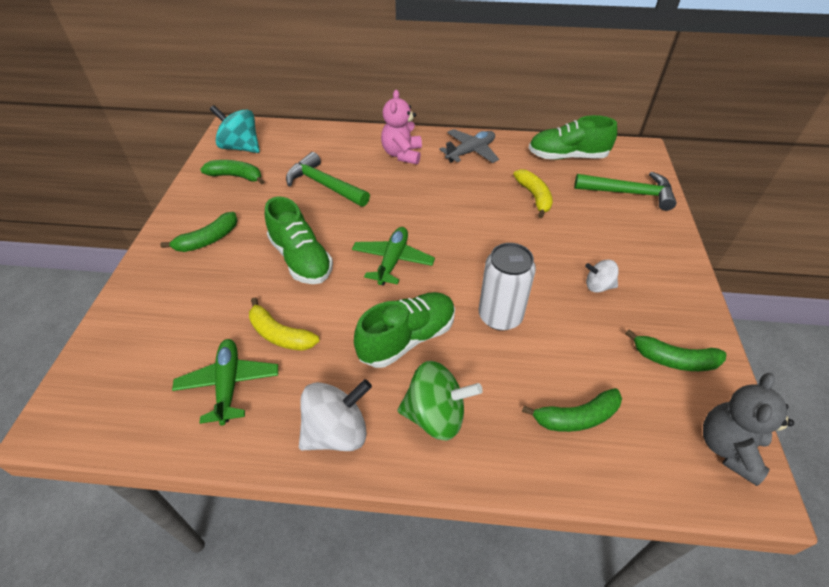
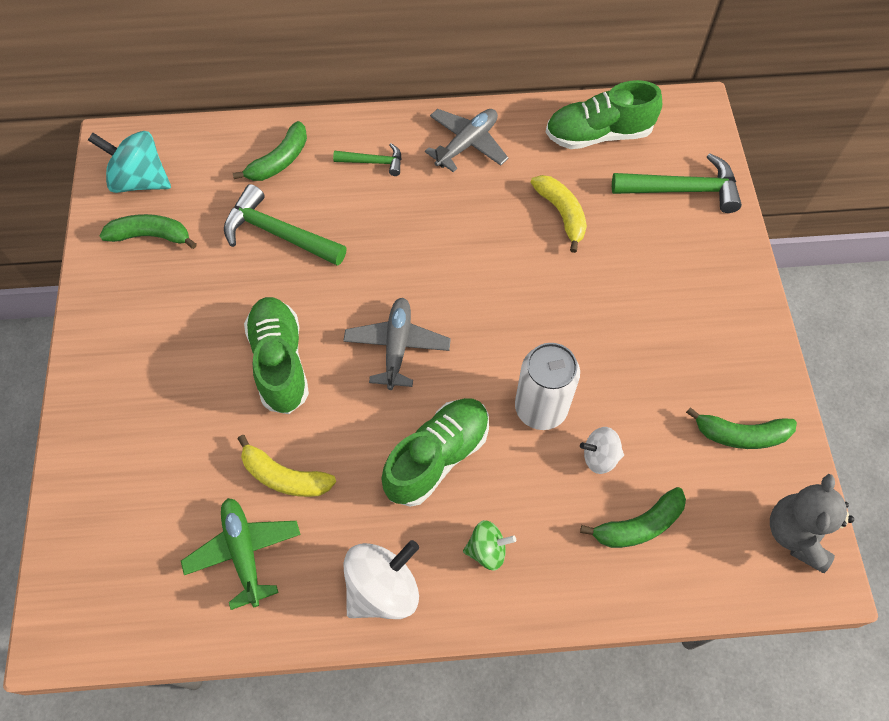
camera: 10 degrees left, 15 degrees up
(208, 240) = (149, 350): green banana -> green banana (280, 161)
(301, 259) = (280, 362): green shoe -> green shoe turned 150 degrees counterclockwise
(392, 261) = (397, 346): green plane -> grey plane
(402, 154) = (373, 162): pink teddy bear -> green hammer
(436, 415) = (487, 550): green spinning top -> green spinning top, size x0.58
(598, 286) = (652, 345): white spinning top -> white spinning top (599, 457)

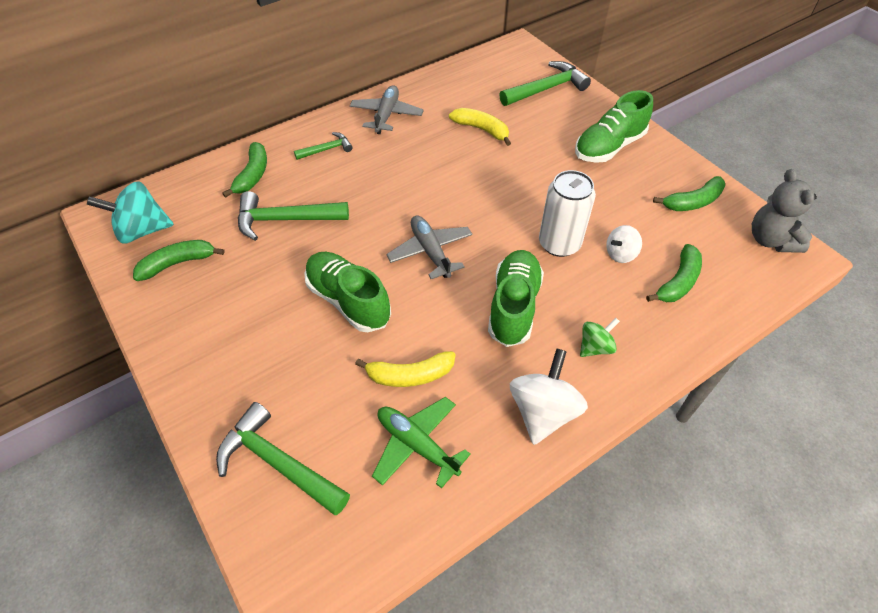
camera: 30 degrees left, 10 degrees down
(117, 499) = (278, 463): none -> green hammer
(598, 134) = (470, 79): green shoe -> green shoe (609, 147)

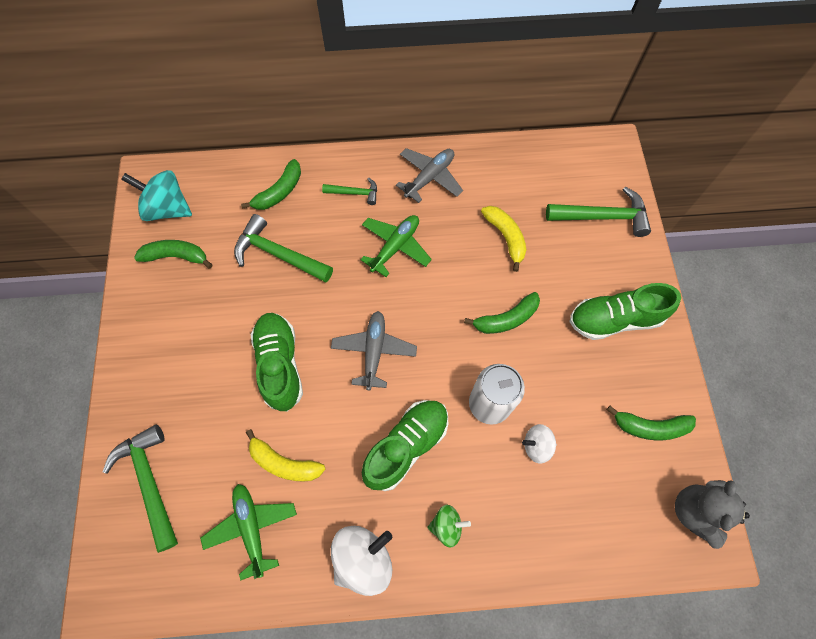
camera: 30 degrees right, 15 degrees up
(392, 171) = (395, 247): none -> green plane
(678, 282) = (568, 505): green banana -> green banana (506, 319)

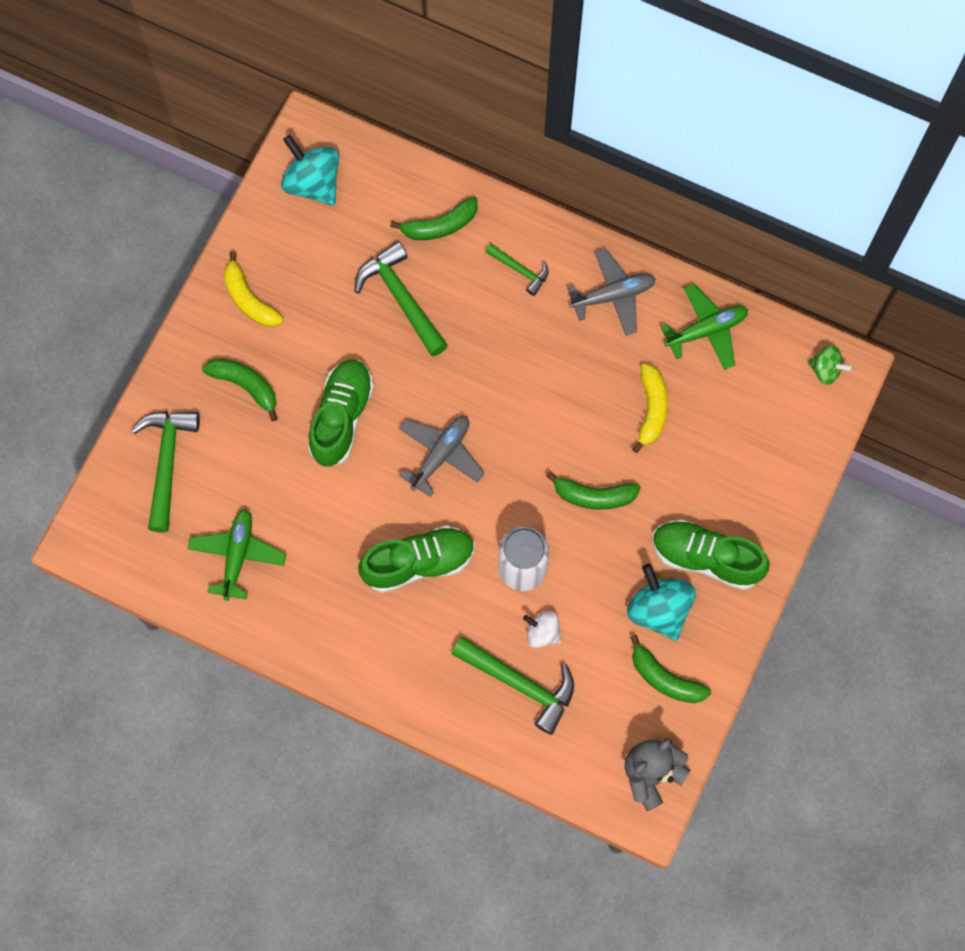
camera: 30 degrees right, 5 degrees up
(176, 256) = (296, 244): green banana -> green banana (245, 385)
(284, 463) = (296, 514): yellow banana -> yellow banana (249, 299)
(363, 559) = (322, 638): white spinning top -> none
(395, 247) = (527, 356): green plane -> green plane (706, 330)
(447, 526) = (413, 654): green spinning top -> green spinning top (825, 370)
(602, 217) = (773, 444): green hammer -> green hammer (520, 684)
(608, 376) = (658, 609): none -> turquoise spinning top

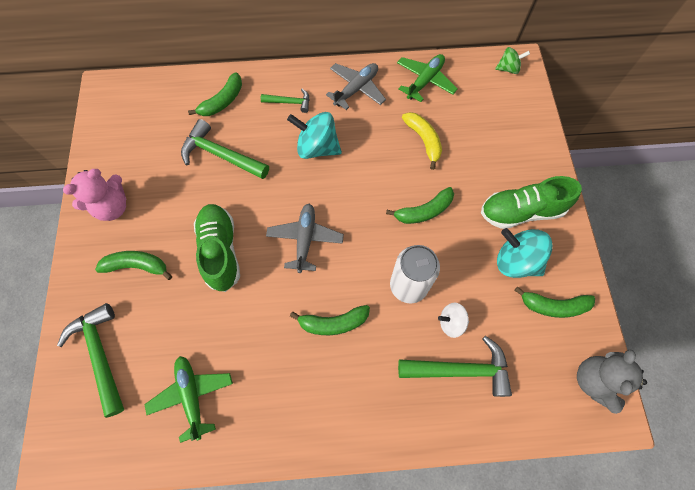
camera: 30 degrees left, 5 degrees down
(249, 299) = (112, 207): yellow banana -> pink teddy bear
(313, 183) = (123, 116): turquoise spinning top -> turquoise spinning top (317, 147)
(418, 563) = (333, 323): green shoe -> green banana

